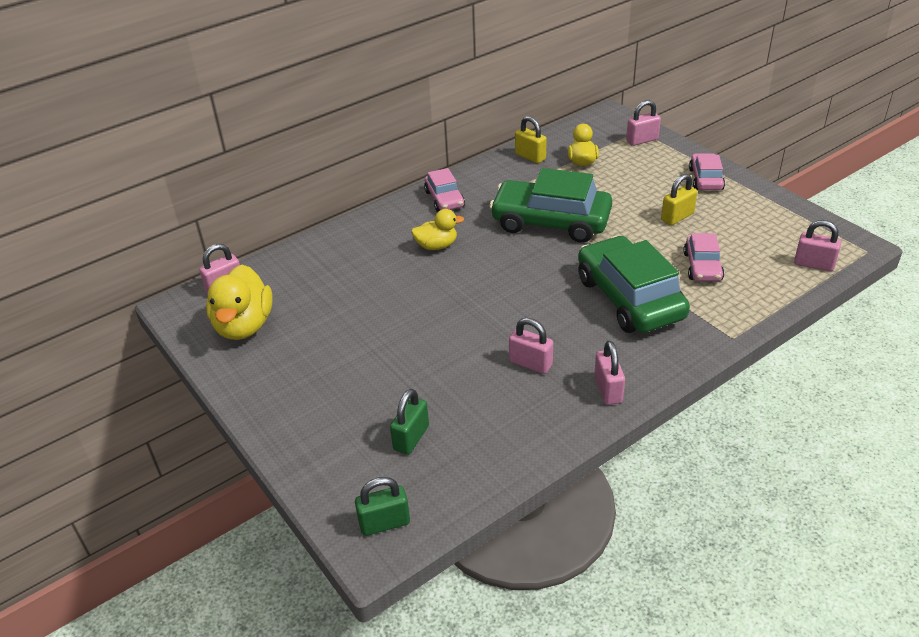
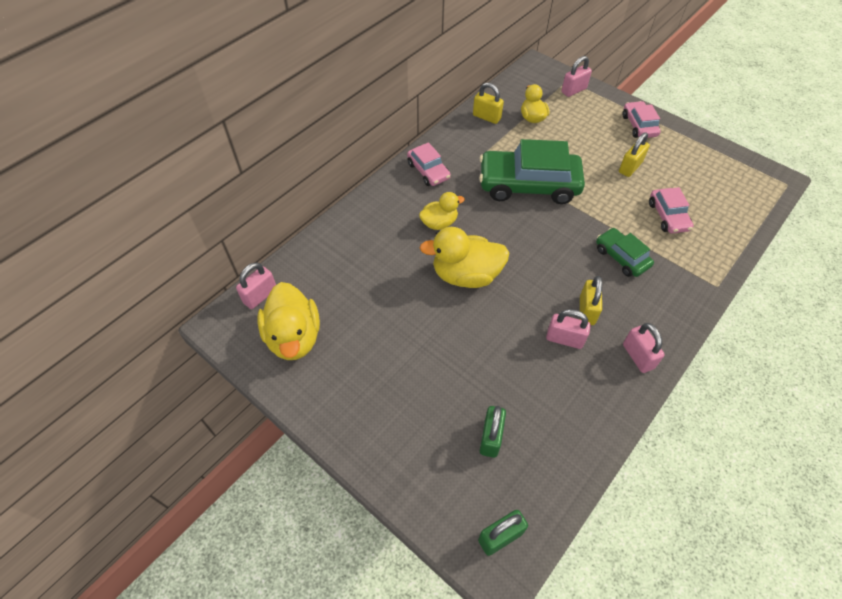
camera: 15 degrees left, 15 degrees up
(446, 294) = (466, 275): none -> yellow duck
(567, 341) = (587, 310): none -> yellow padlock
(629, 298) = (621, 257): green car -> green car, size x0.52
(813, 264) = (752, 202): pink padlock -> none

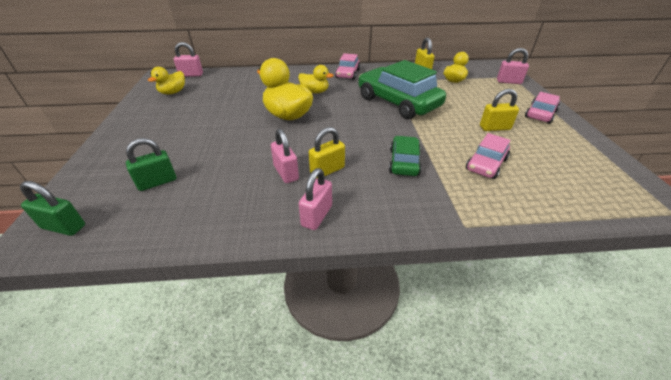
camera: 45 degrees right, 15 degrees down
(294, 337) = (173, 92): yellow duck -> yellow duck, size x0.59

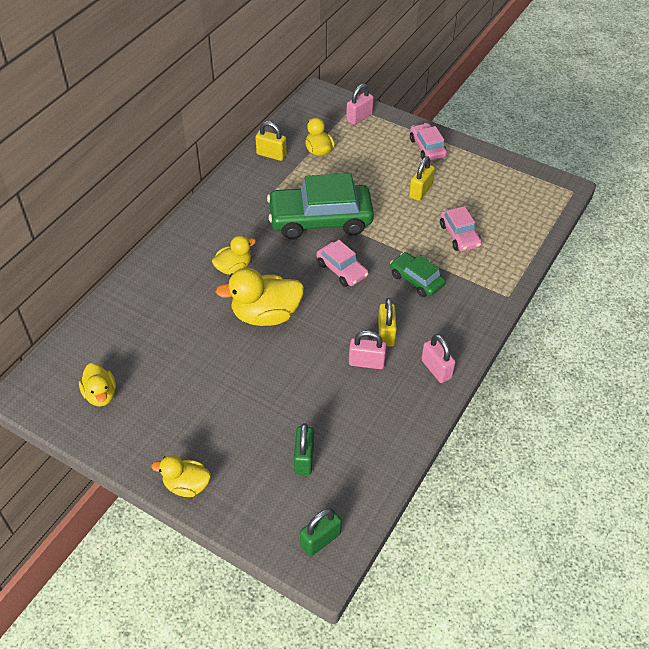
camera: 55 degrees left, 10 degrees up
(108, 143) = (186, 485): none -> yellow duck
(191, 75) = (59, 360): pink padlock -> none
(347, 74) = (216, 217): pink car -> pink car (342, 270)

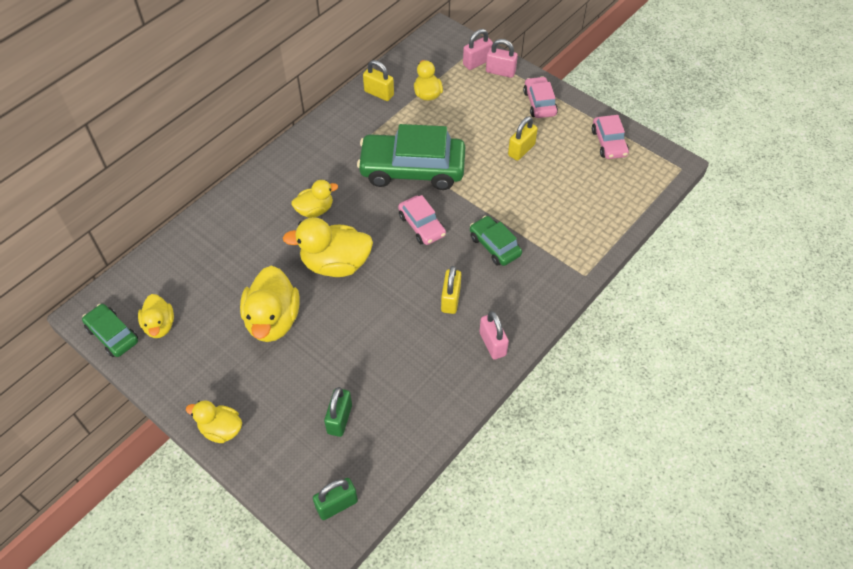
camera: 10 degrees right, 5 degrees up
(53, 410) = (112, 335): none -> green car
(215, 375) = (273, 320): none -> yellow duck
(366, 362) = (424, 327): pink padlock -> pink padlock (500, 71)
(459, 235) = (550, 203): pink car -> pink car (609, 143)

